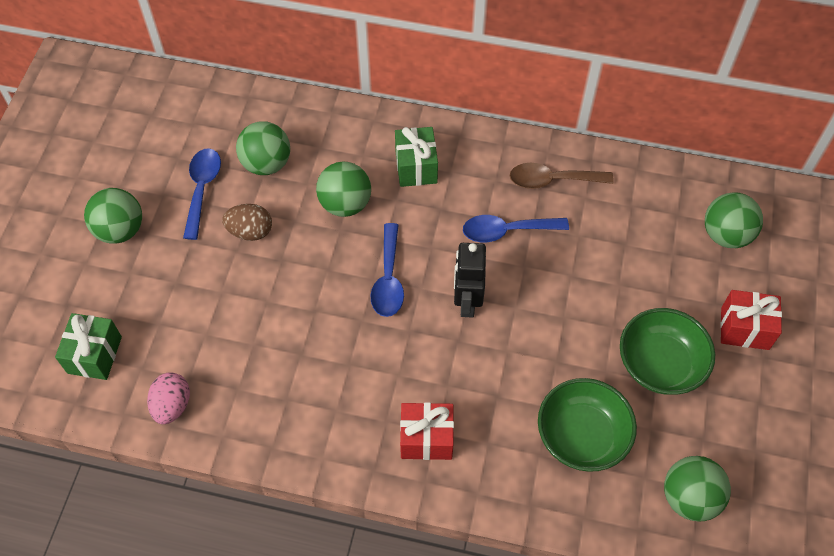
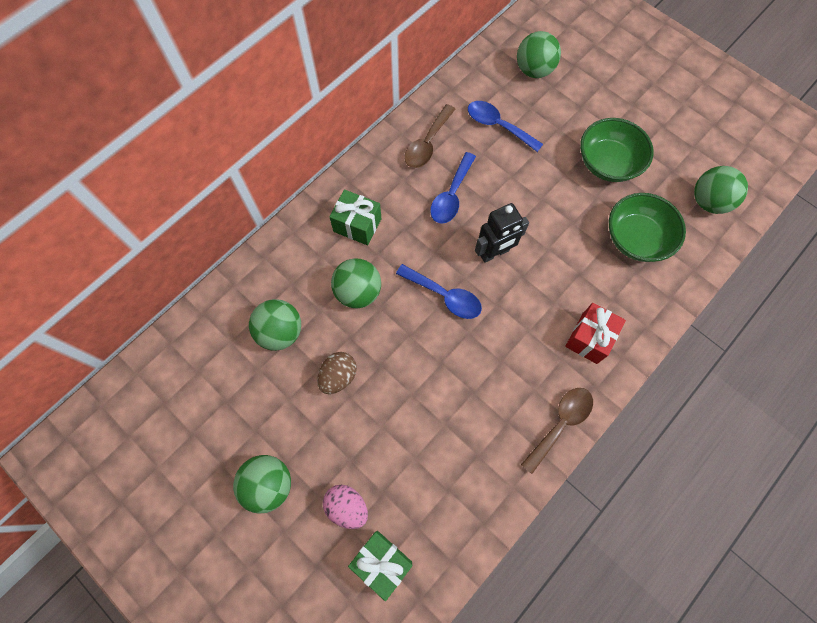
camera: 60 degrees left, 10 degrees up
(172, 405) = (465, 515): pink egg -> pink egg (347, 507)
(202, 189) = (271, 395): blue spoon -> blue spoon (498, 126)
(313, 451) = (560, 424): none -> brown spoon
(467, 301) = (494, 253): black robot -> black robot turned 60 degrees counterclockwise
(744, 329) = (608, 102): red gift -> none

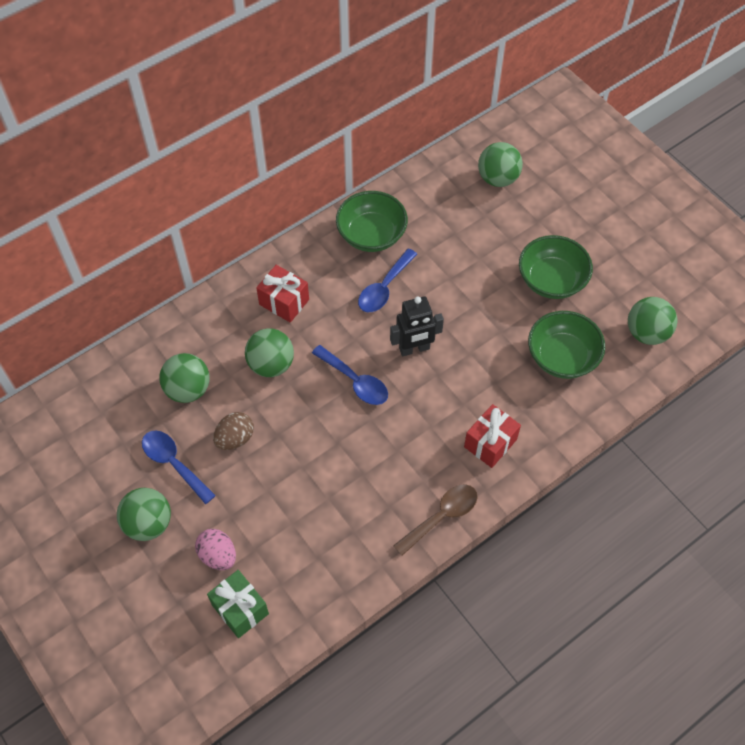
camera: 10 degrees right, 10 degrees down
(357, 225) = (284, 302): green gift -> red gift
(427, 144) = (371, 235): brown spoon -> green bowl
(498, 126) = (447, 228): blue spoon -> blue spoon (174, 463)

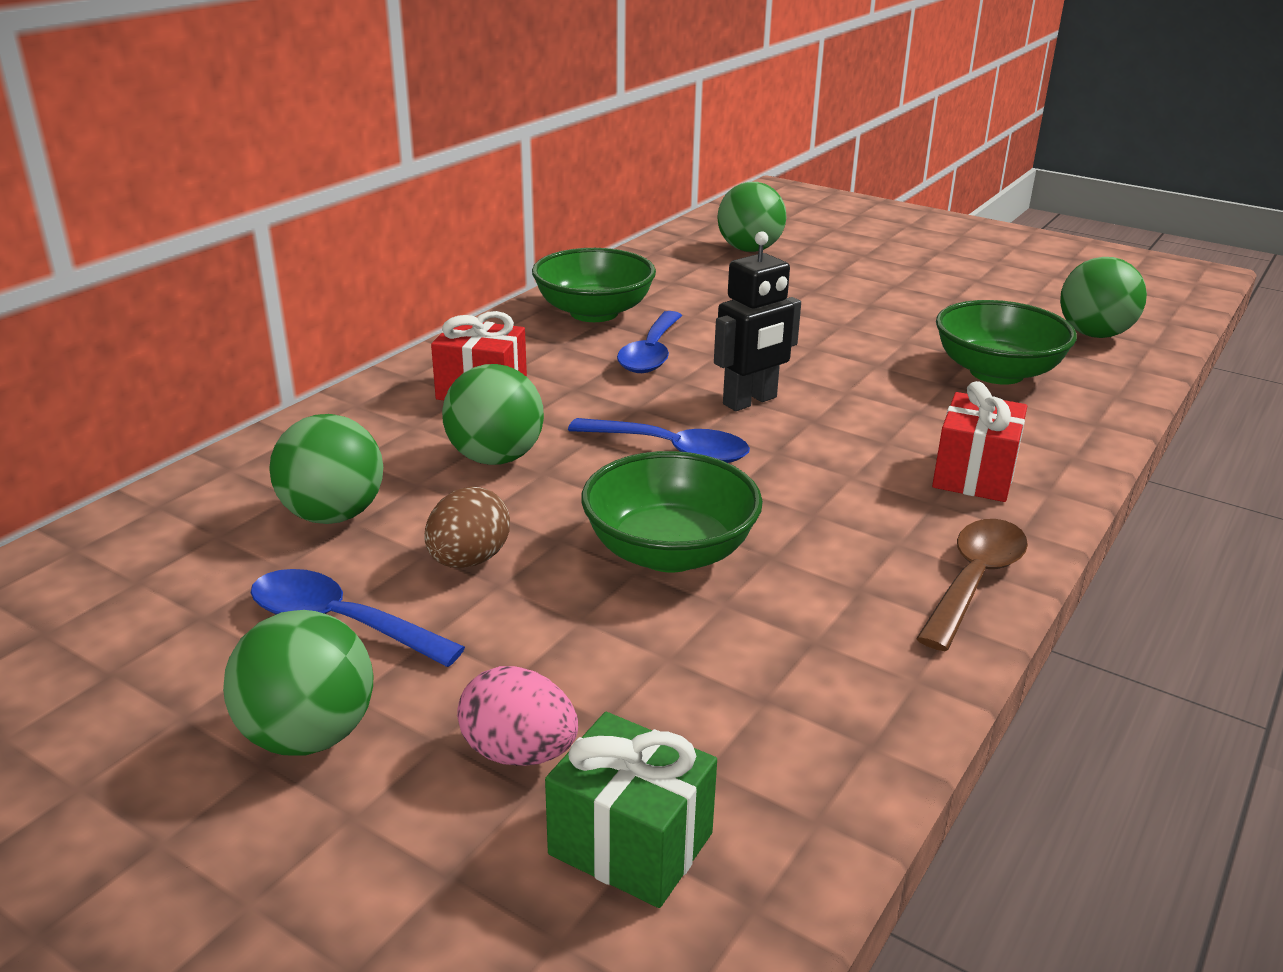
camera: 20 degrees left, 30 degrees down
(551, 280) = (907, 312): green bowl -> green bowl (669, 552)

